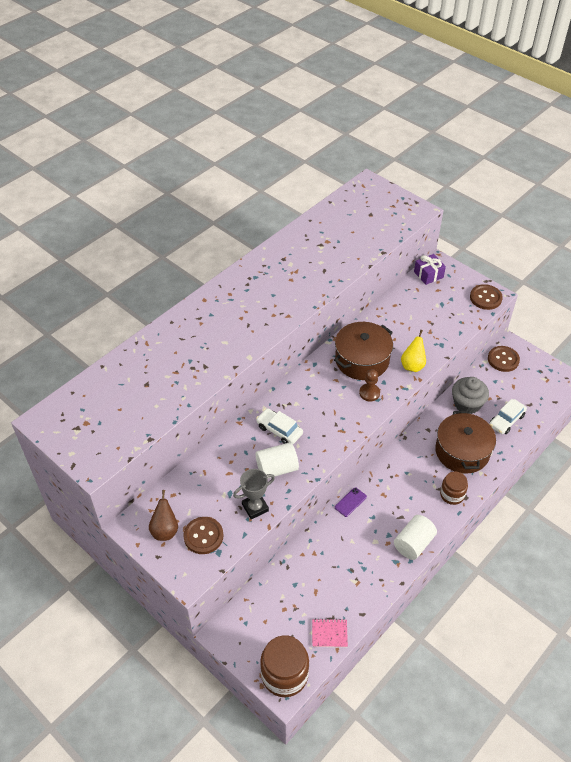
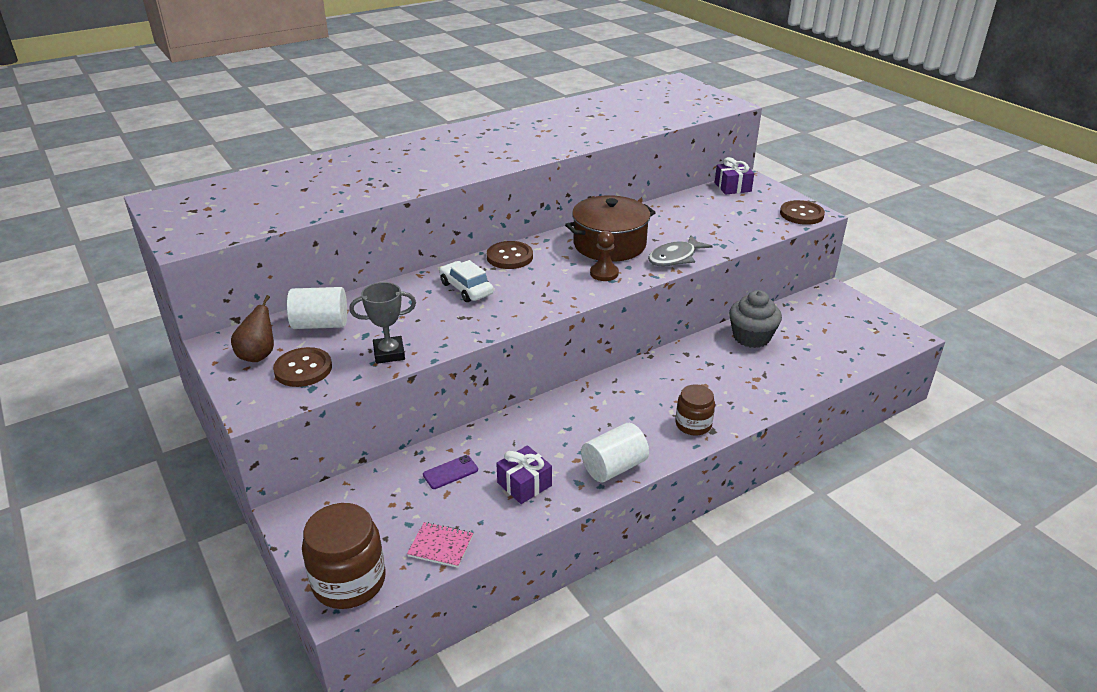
camera: 15 degrees right, 15 degrees down
(277, 468) = (441, 322): white cylinder -> white cylinder (320, 324)
(350, 502) = (544, 407): purple phone -> purple phone (450, 472)
(362, 571) = (524, 484): none -> purple gift
(412, 365) = (675, 258): yellow pear -> grey fish
(462, 451) = (726, 382): brown pot -> none
(503, 359) = (818, 303): brown button -> brown button (509, 257)
(506, 420) = (802, 361): white car -> none

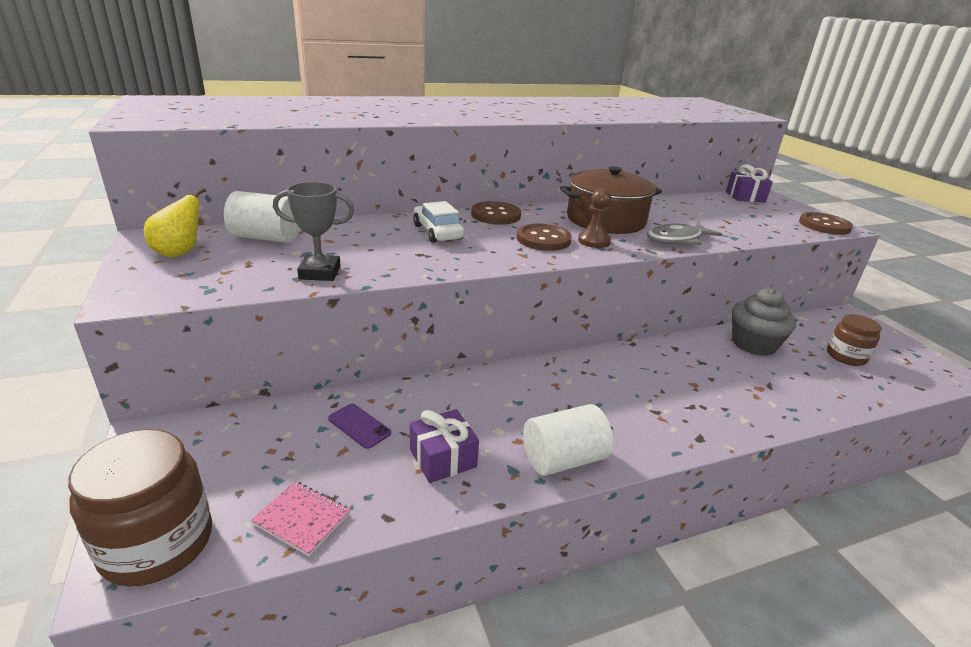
camera: 10 degrees right, 5 degrees down
(258, 355) = (180, 252): brown pear -> yellow pear
(303, 369) = (215, 271): brown button -> brown button (543, 239)
(450, 472) = (359, 426): purple phone -> purple phone turned 60 degrees clockwise
(693, 424) = (675, 426): brown jar -> brown jar (846, 356)

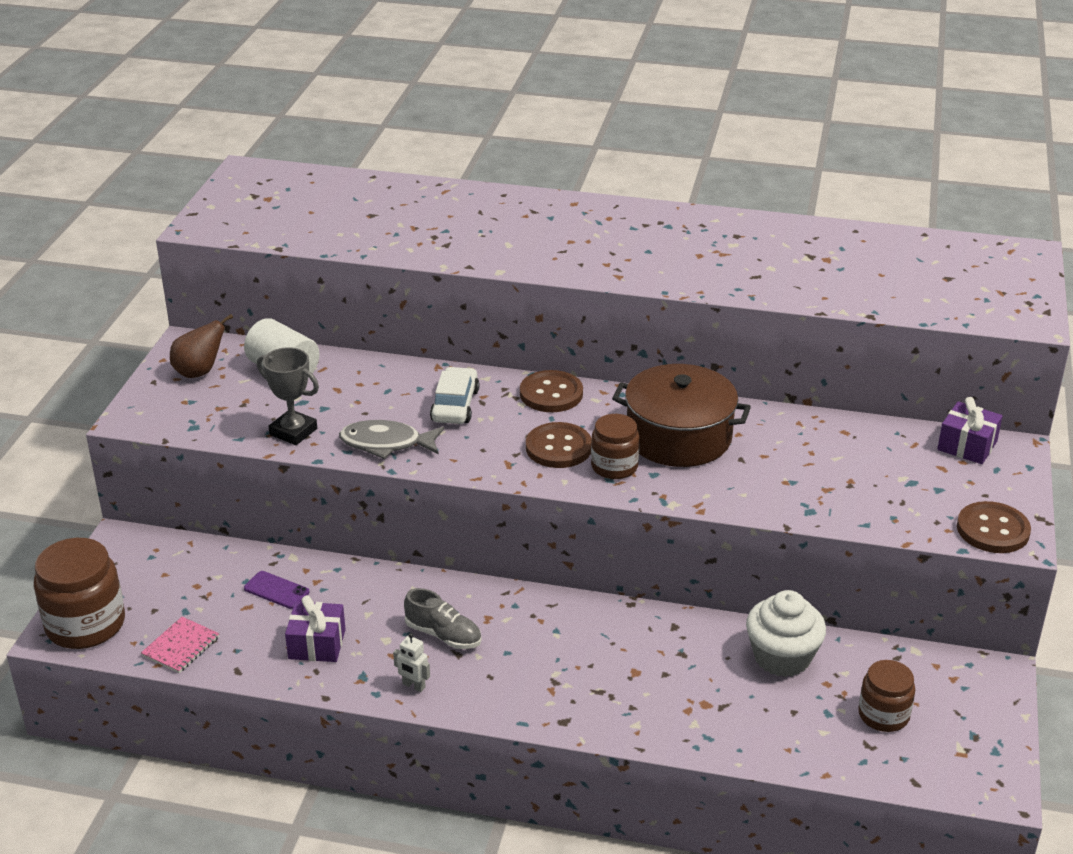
camera: 35 degrees right, 5 degrees up
(180, 252) = (199, 372): yellow pear -> brown pear
(302, 519) = (181, 646): pink notebook -> pink notebook turned 60 degrees clockwise
(359, 426) = (276, 590): purple phone -> purple phone turned 45 degrees counterclockwise
(539, 409) = (443, 635): none -> grey shoe
(563, 459) = (413, 686): white cylinder -> white robot
(594, 241) = (614, 466): brown pawn -> brown jar
(677, 240) = (724, 493): grey fish -> grey fish (386, 443)
(753, 344) = (782, 657): grey cupcake -> white cupcake

